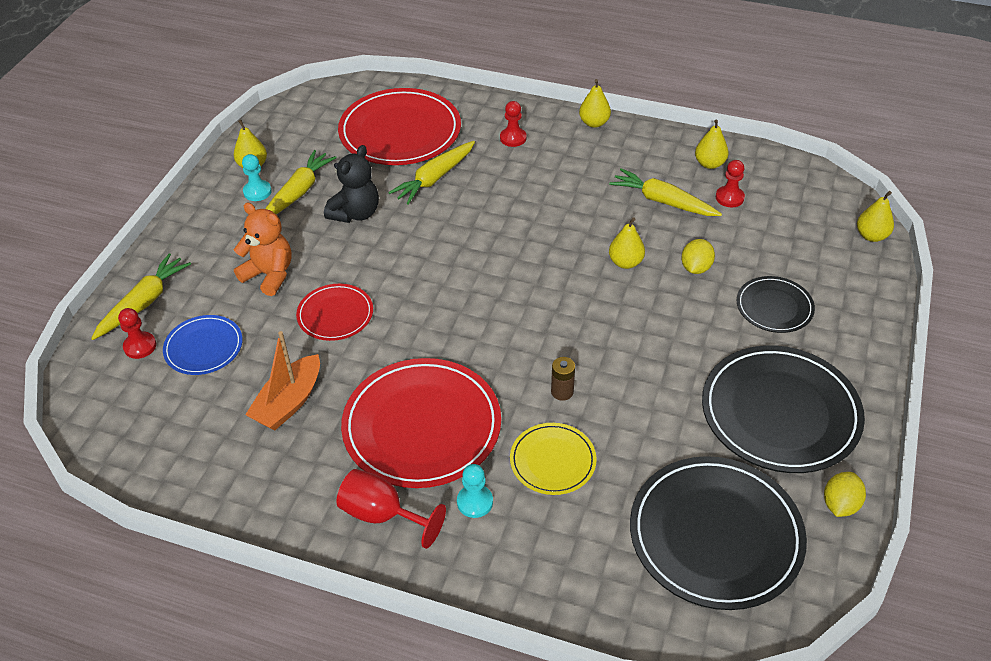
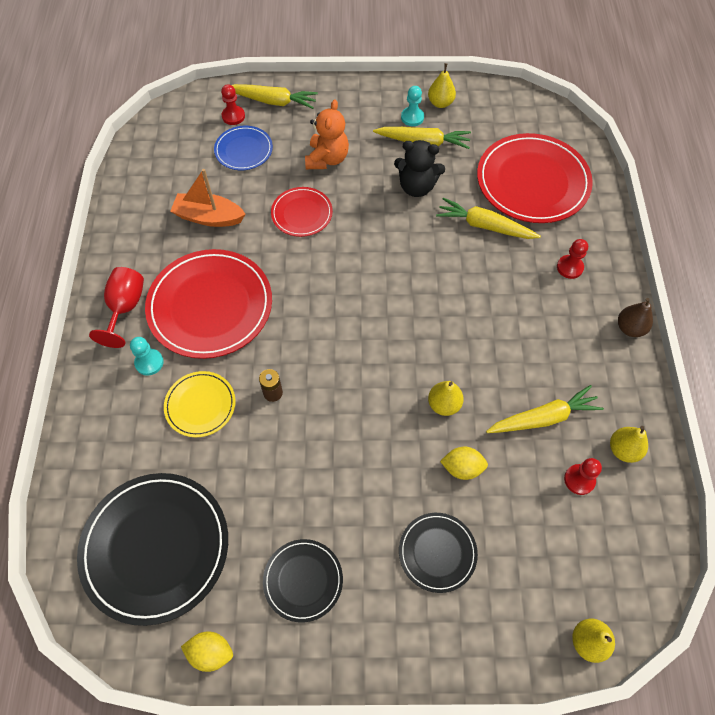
camera: 70 degrees right, 15 degrees up
(594, 123) = (630, 328): yellow pear -> brown pear
(663, 201) = (543, 418): yellow carrot -> yellow carrot turned 60 degrees clockwise
(780, 412) = (303, 580): black plate -> black plate, size x0.53

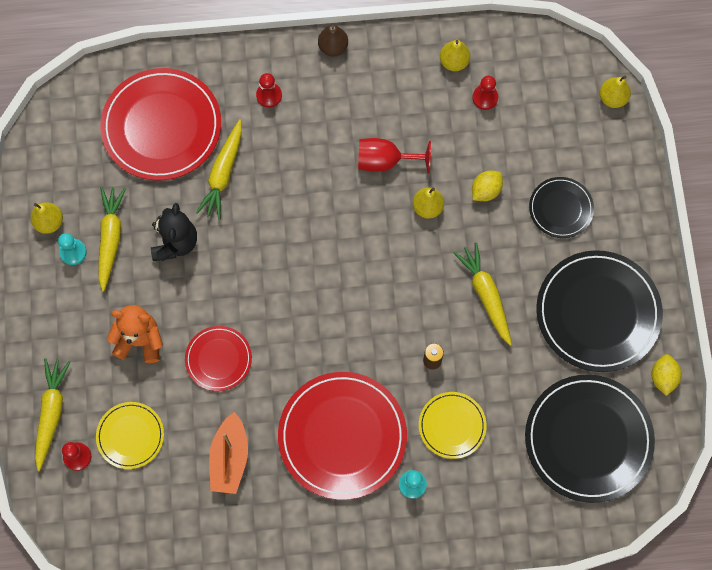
camera: 95 degrees left, 10 degrees up
(125, 308) = (352, 523): red goblet -> red goblet (385, 161)
(243, 150) = (130, 436): blue plate -> yellow plate
(303, 580) = (598, 312): black plate -> black plate, size x1.89
(462, 468) = (485, 191): yellow lemon -> yellow lemon turned 45 degrees clockwise
(543, 418) = (431, 124): yellow carrot -> yellow carrot (486, 295)

